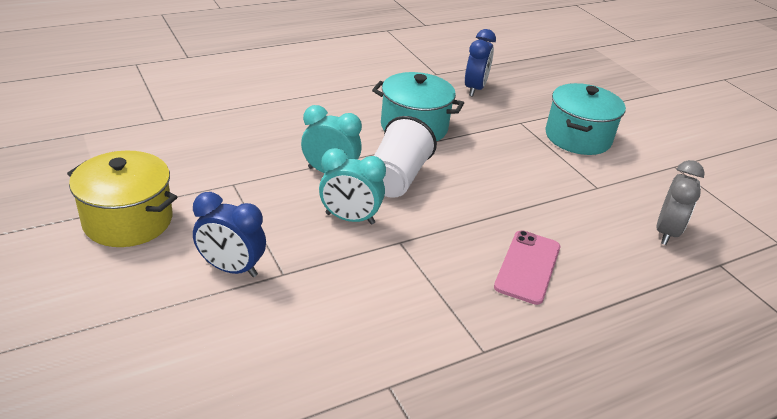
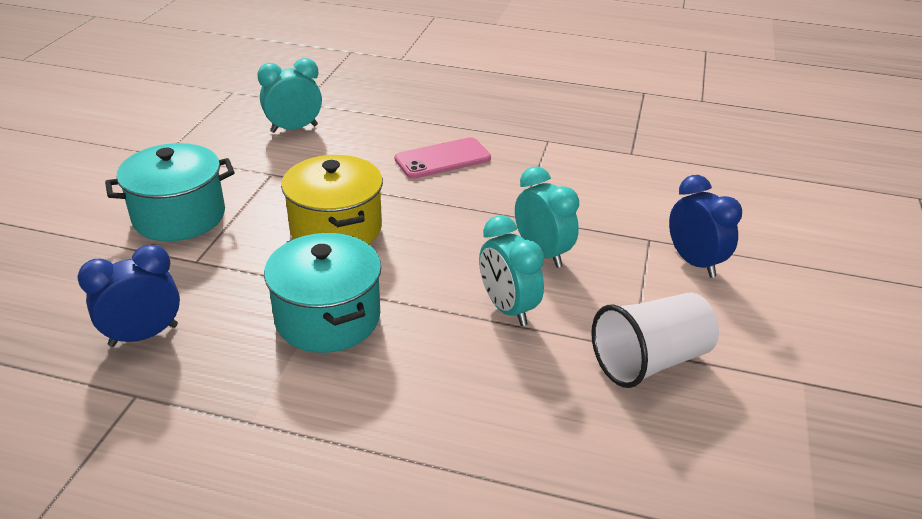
camera: 135 degrees left, 0 degrees up
(128, 220) = (782, 357): yellow pot -> yellow pot (336, 229)
(397, 178) = (443, 268): white cup -> white cup (650, 361)
(666, 232) = (294, 129): grey clock -> turquoise clock

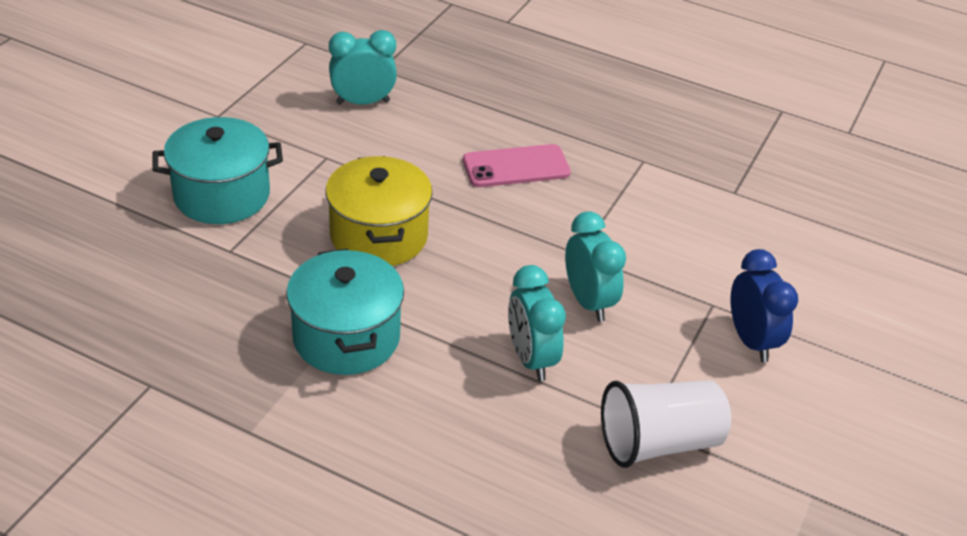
camera: 10 degrees right, 5 degrees up
(144, 335) = (166, 324): blue clock -> none

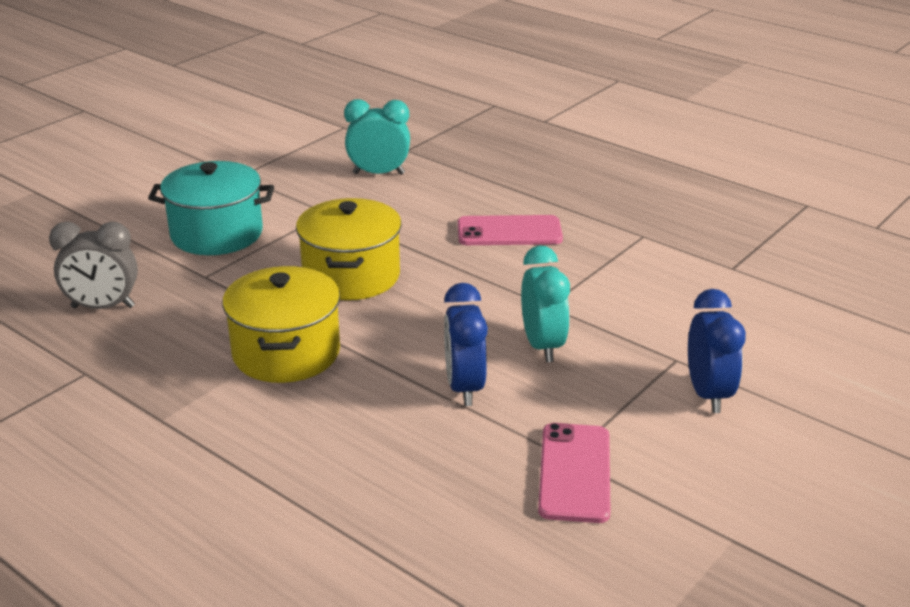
camera: 15 degrees right, 10 degrees down
(137, 301) = (103, 307): none -> grey clock
(346, 337) = (286, 353): turquoise pot -> yellow pot
(531, 359) = (464, 387): turquoise clock -> blue clock
(659, 442) = (575, 473): white cup -> pink phone

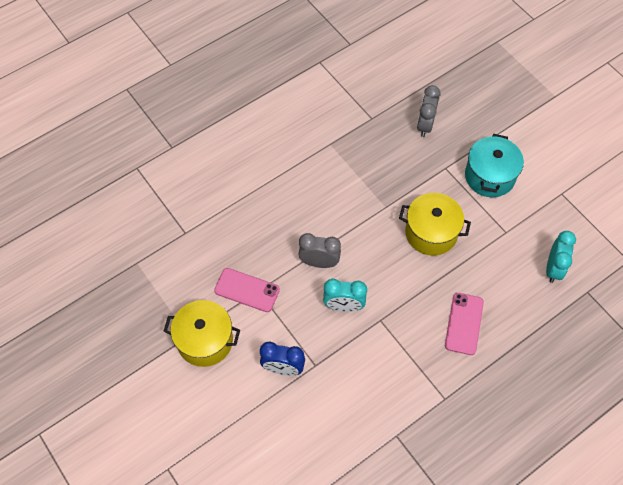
camera: 105 degrees right, 30 degrees up
(286, 353) = (367, 195): yellow pot -> yellow pot (205, 340)
(464, 387) = (319, 262): blue clock -> grey clock

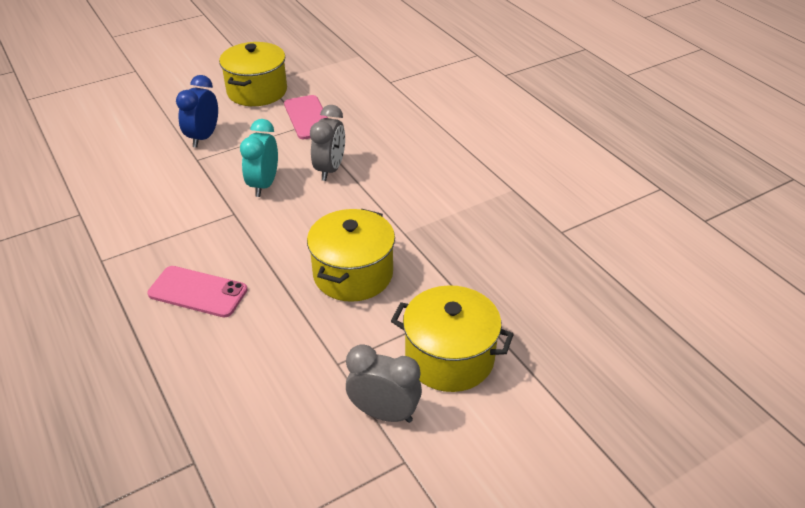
camera: 95 degrees right, 20 degrees down
(247, 290) = (308, 117): pink phone -> pink phone turned 45 degrees counterclockwise
(425, 125) = (553, 288): grey clock -> grey clock (384, 413)
(489, 176) = (449, 357): turquoise pot -> yellow pot
(553, 268) = (253, 418): turquoise clock -> none

